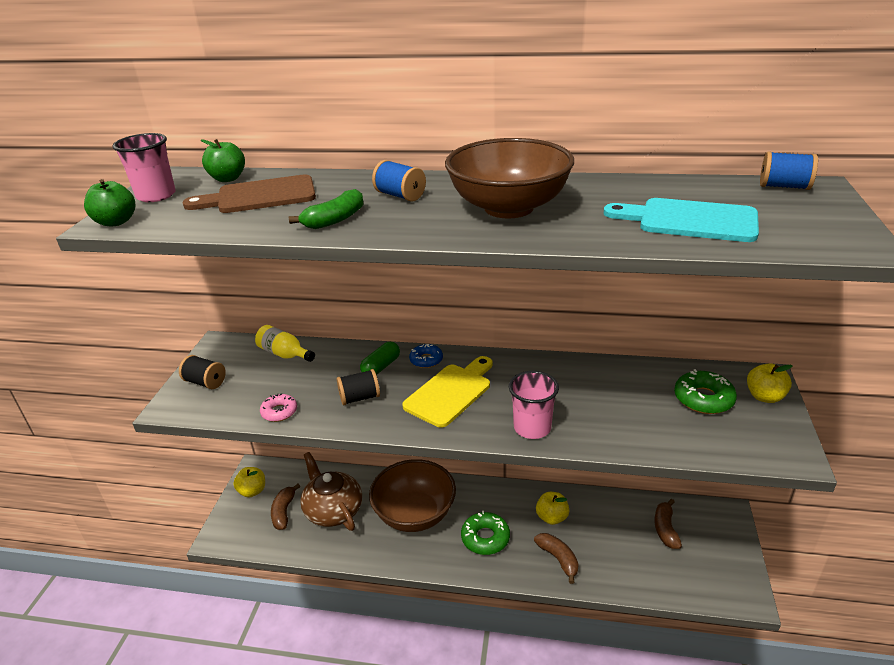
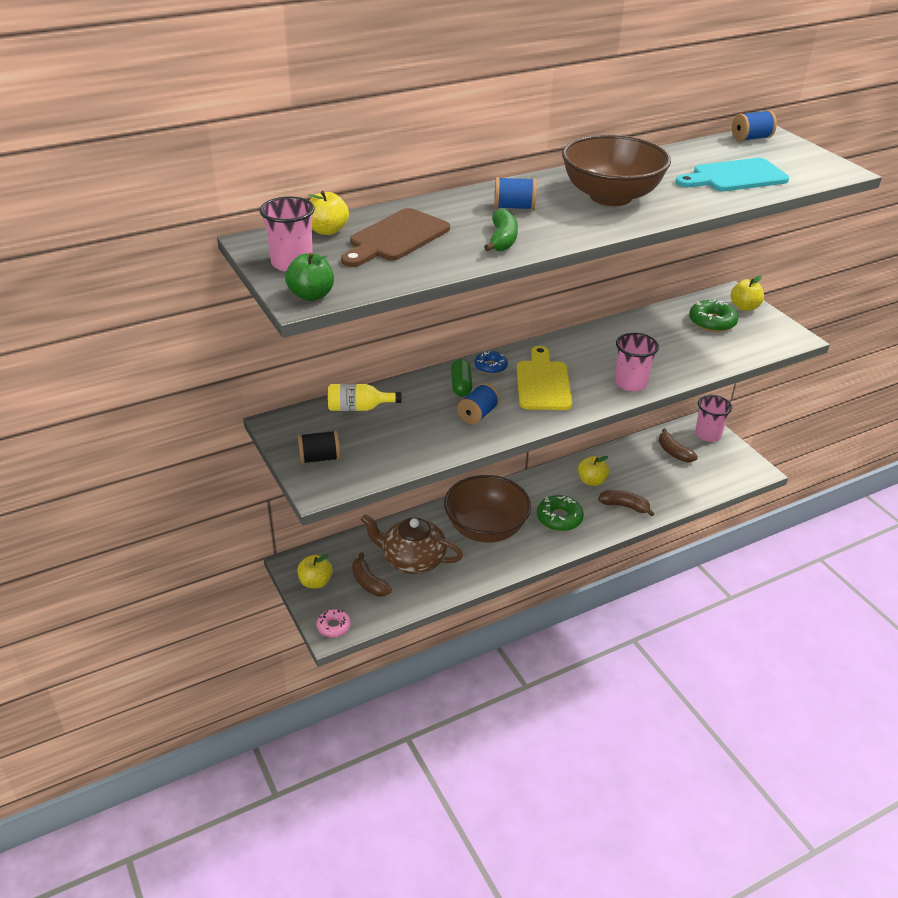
camera: 40 degrees left, 5 degrees up
(228, 179) = (327, 231): green apple -> yellow apple
(279, 412) = (426, 451): pink donut -> pink donut (333, 626)
(360, 398) = (478, 414): black spool -> blue spool
(723, 528) = (708, 435): none -> pink cup

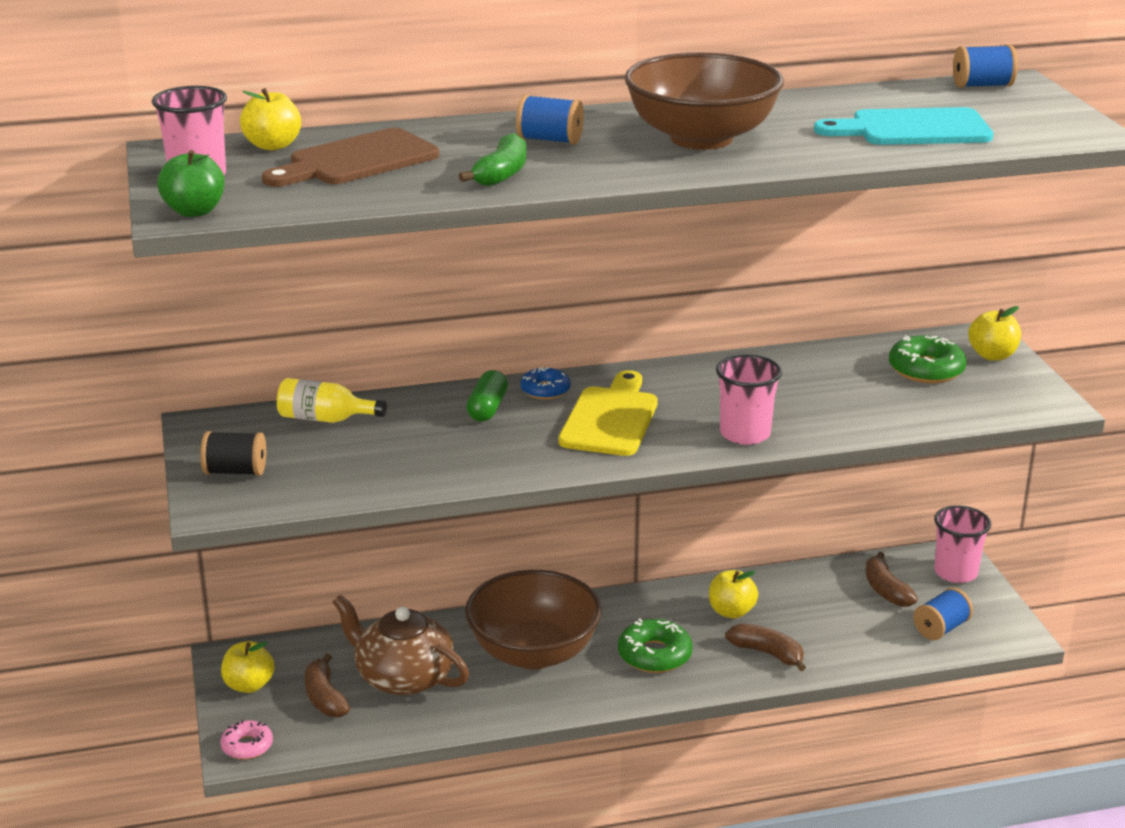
camera: 15 degrees right, 10 degrees down
(478, 414) = (490, 446): blue spool -> blue spool (941, 628)

